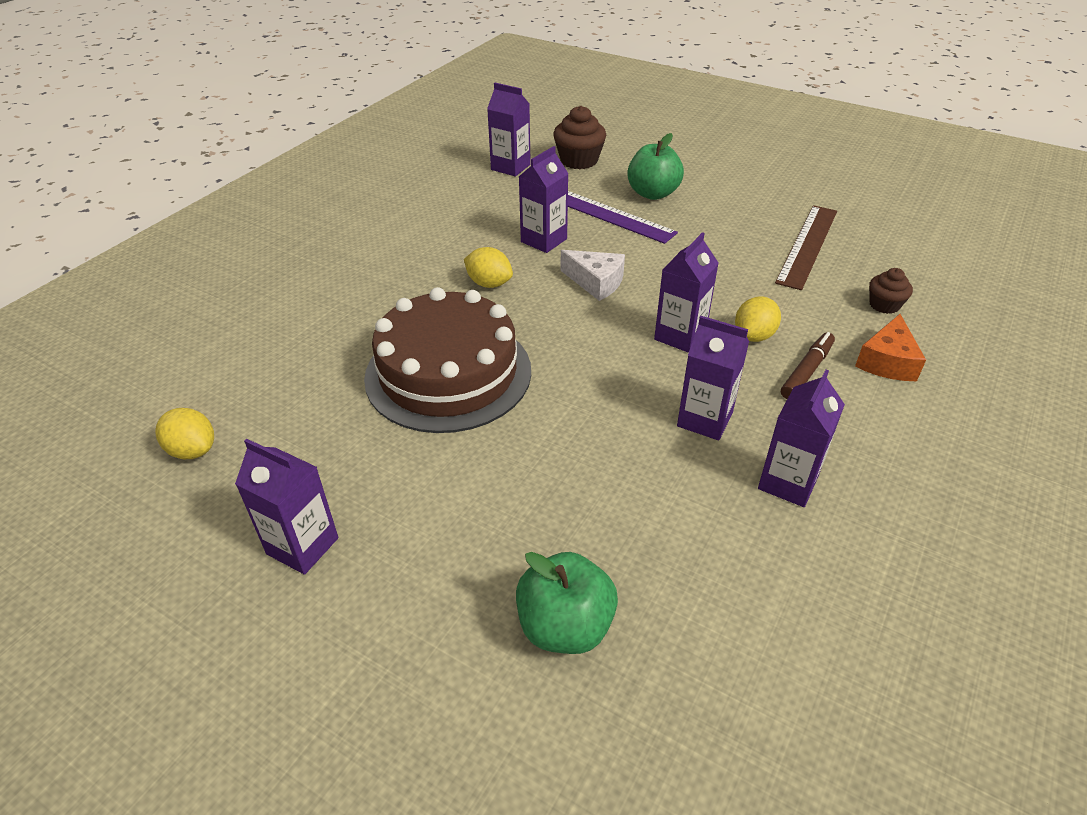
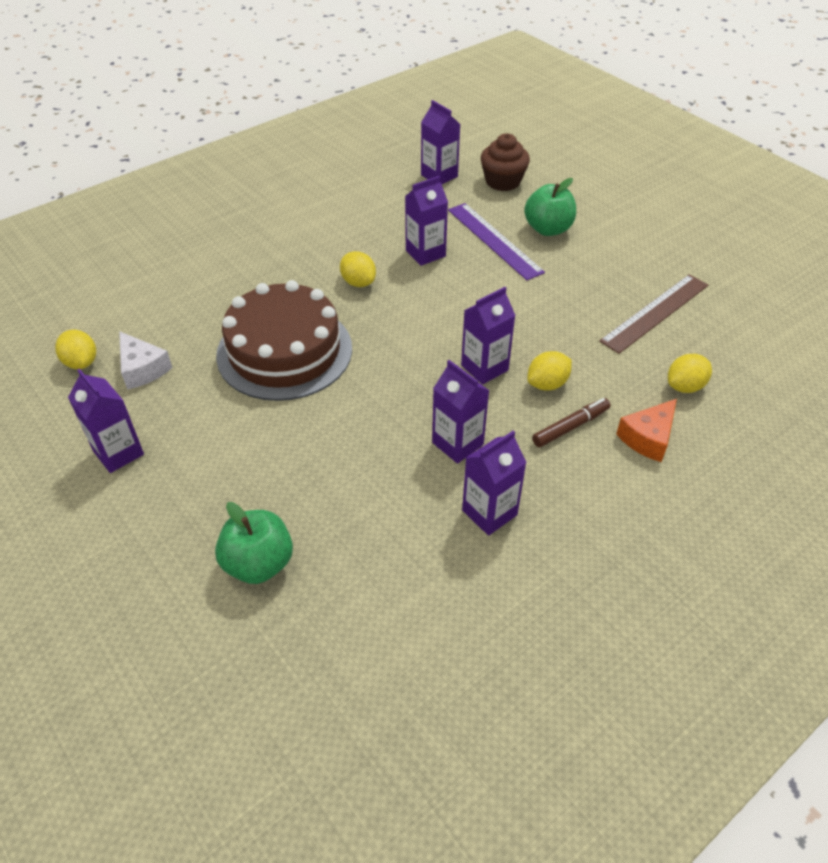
camera: 20 degrees right, 5 degrees up
(596, 282) = (445, 302): white cheese -> white cheese (142, 369)
(884, 305) = (685, 386): brown cupcake -> yellow lemon

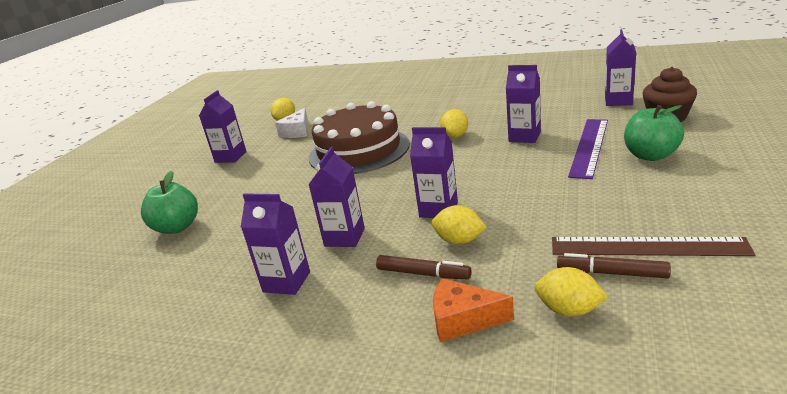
camera: 60 degrees right, 20 degrees down
(666, 345) = (611, 273): none -> brown marker

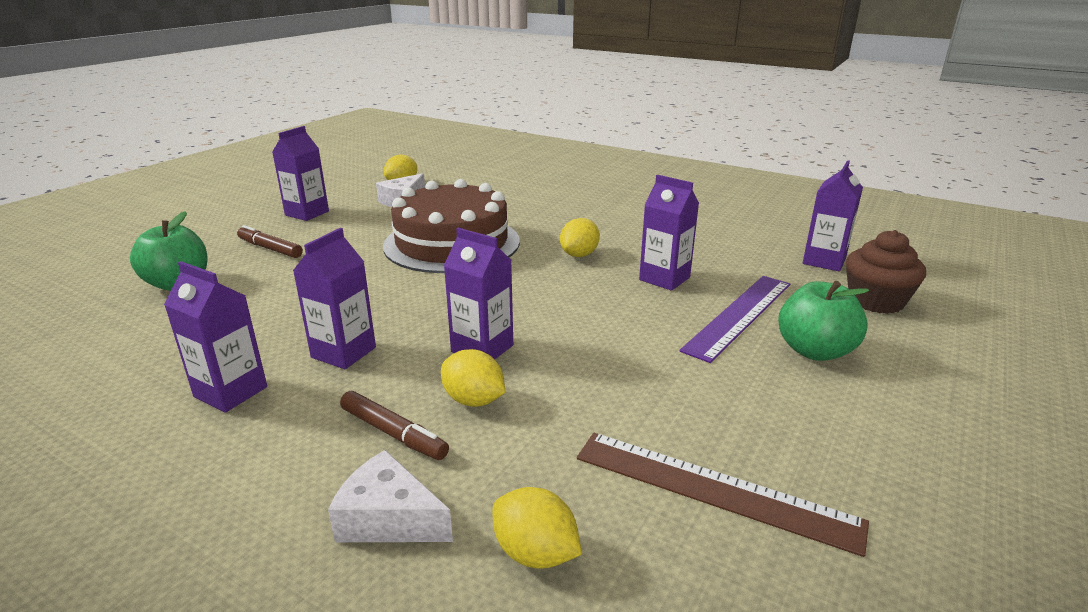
camera: 10 degrees right, 0 degrees up
(463, 320) = (389, 518): orange cheese -> white cheese
(611, 273) = (635, 514): brown marker -> brown marker (270, 248)

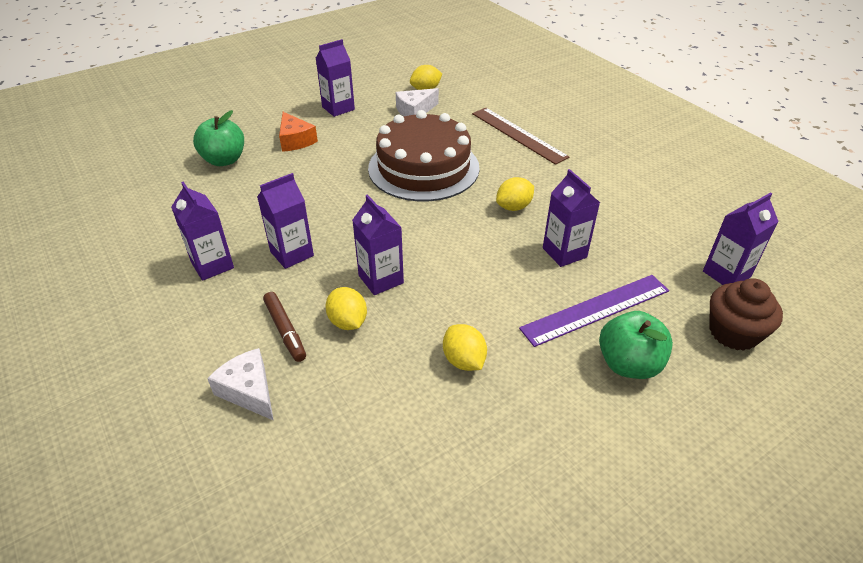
camera: 25 degrees right, 15 degrees up
(270, 248) = (295, 140): brown marker -> orange cheese
(535, 553) = (313, 447): yellow lemon -> yellow lemon (464, 360)
(713, 489) = (451, 449): brown ruler -> brown ruler (518, 135)

